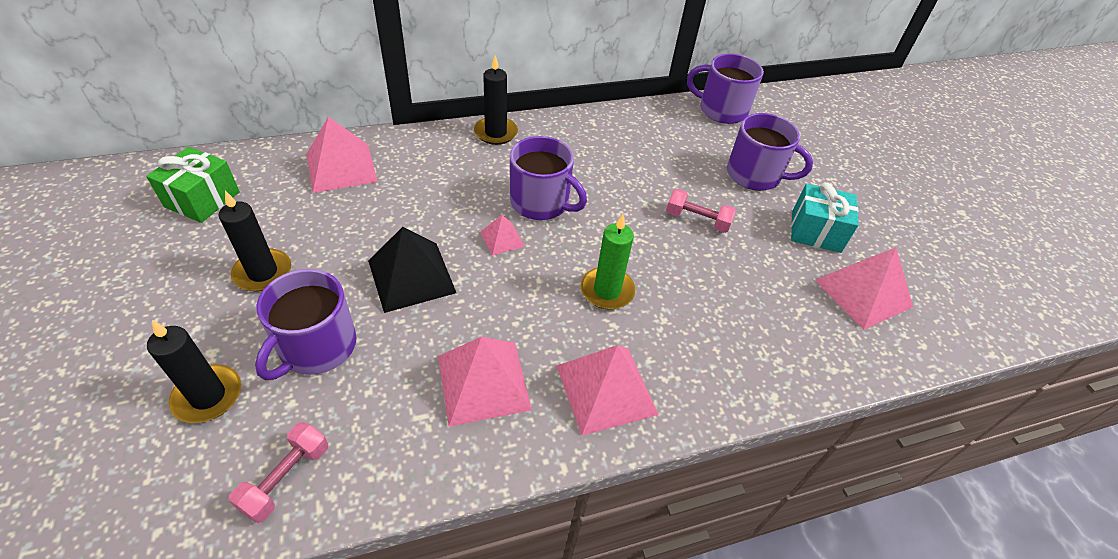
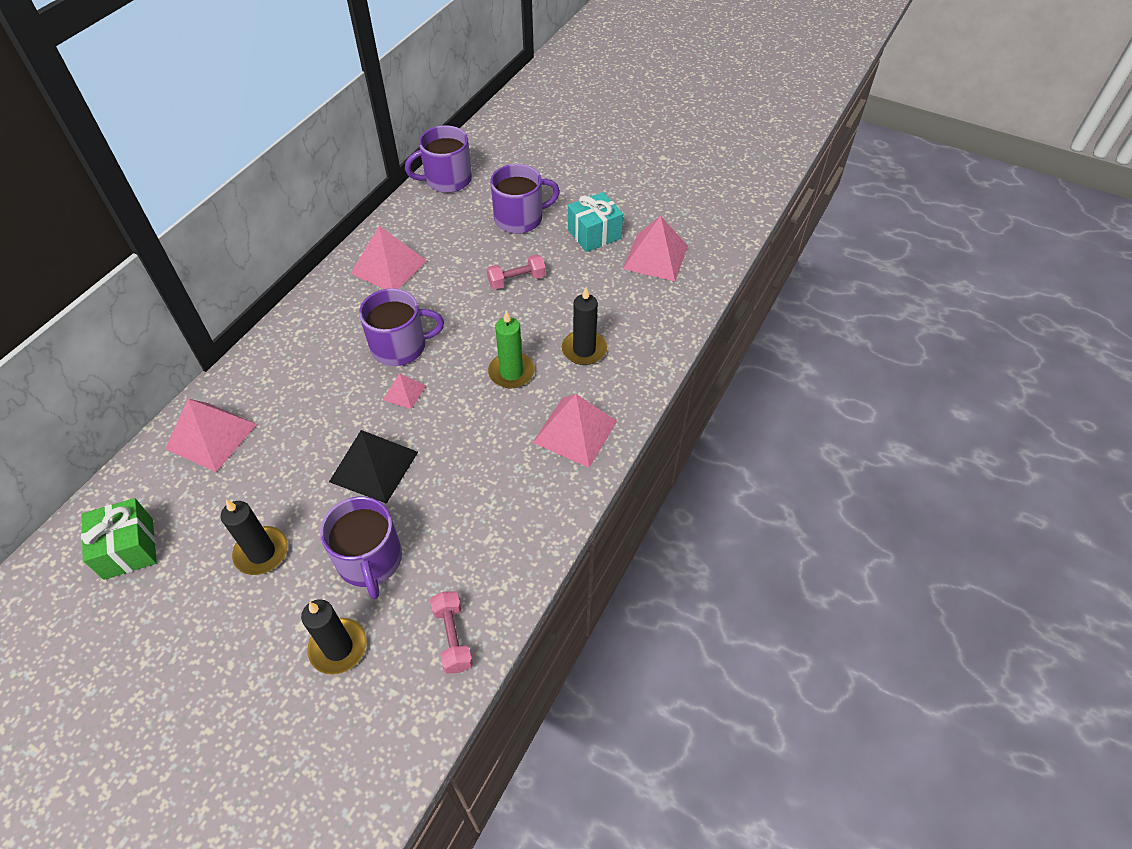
camera: 40 degrees left, 5 degrees up
(483, 382) = (501, 488): pink pyramid -> pink pyramid (389, 267)
(495, 133) = (300, 317): black candle -> black candle (584, 350)

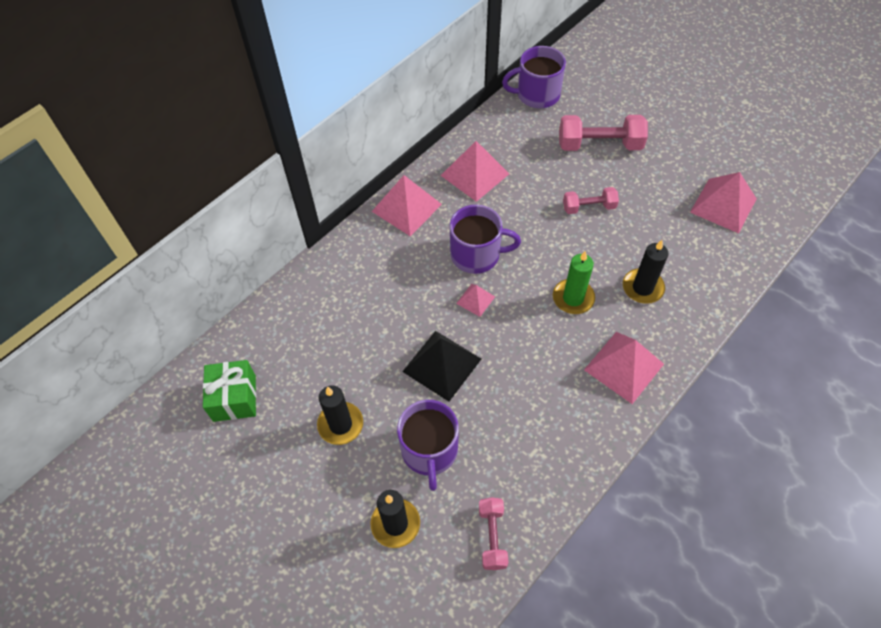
camera: 15 degrees right, 5 degrees up
(211, 436) = (308, 310): pink pyramid -> pink pyramid (406, 207)
(520, 218) = (599, 145): purple mug -> pink dumbbell
(594, 234) = (667, 172): turquoise gift -> none

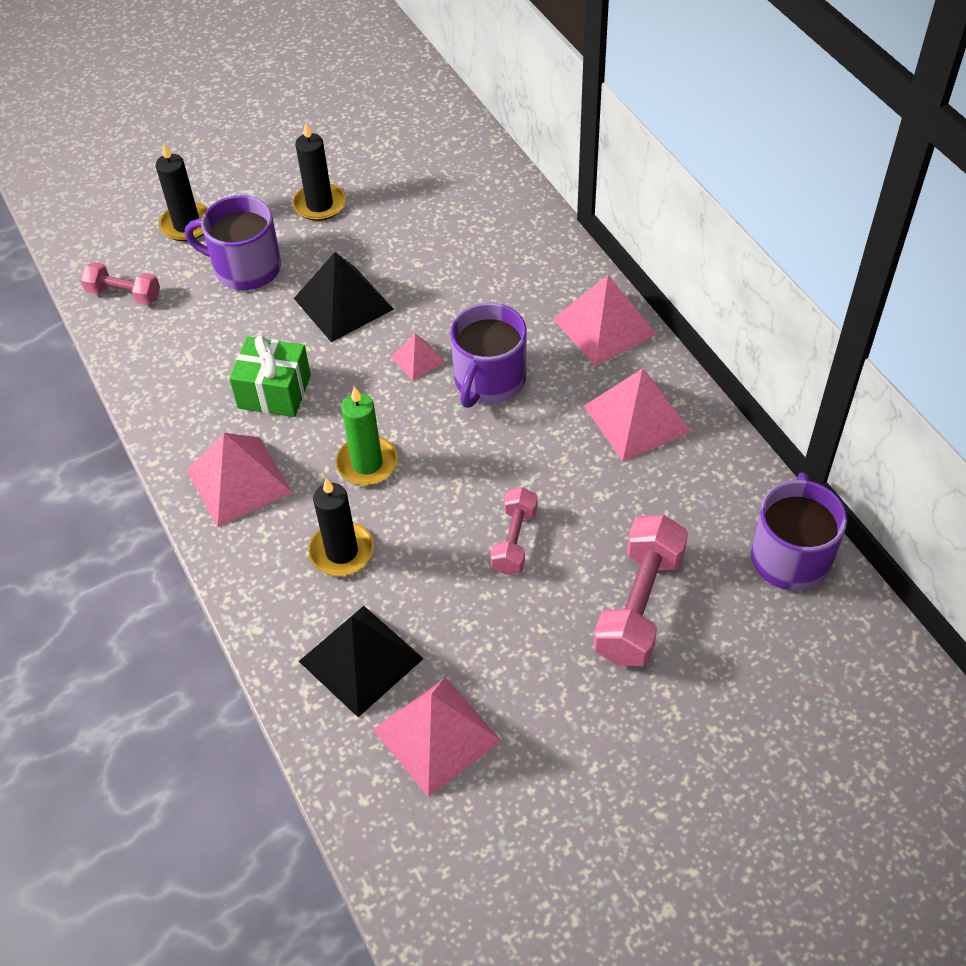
camera: 110 degrees right, 5 degrees down
(234, 398) = (398, 131): green gift -> green gift (274, 392)
(704, 253) = (360, 660): none -> black pyramid

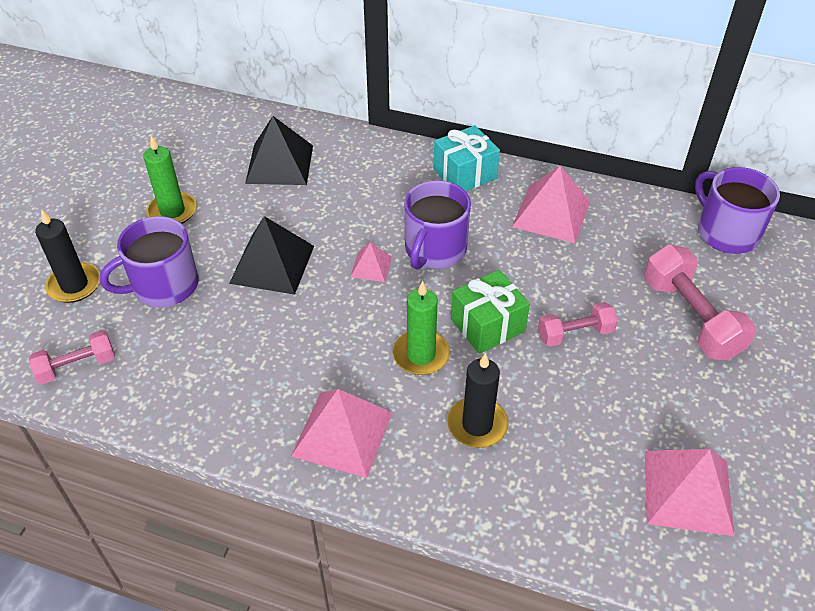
camera: 45 degrees left, 5 degrees down
(274, 392) = (293, 354): green gift -> green gift (487, 325)
(319, 204) = (172, 211): black candle -> green candle
(360, 660) = (581, 485): black pyramid -> black pyramid (279, 164)
(489, 380) = (434, 249): purple mug -> purple mug turned 45 degrees clockwise
(514, 540) = (575, 334): pink dumbbell -> pink dumbbell turned 75 degrees counterclockwise
(604, 326) = (465, 174): pink pyramid -> turquoise gift

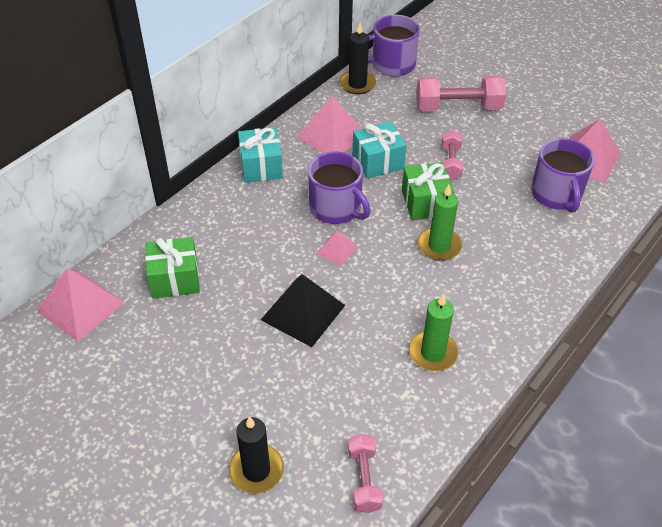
camera: 70 degrees left, 0 degrees up
(164, 286) = (292, 396): purple mug -> purple mug (556, 194)
(172, 211) = (194, 373): green candle -> green candle (433, 353)
(279, 164) = (175, 279): black pyramid -> green gift
(342, 433) = (496, 309): pink pyramid -> pink pyramid (80, 306)
(477, 424) = (510, 235): black candle -> black candle (357, 84)
(533, 264) = (378, 161): none -> turquoise gift

